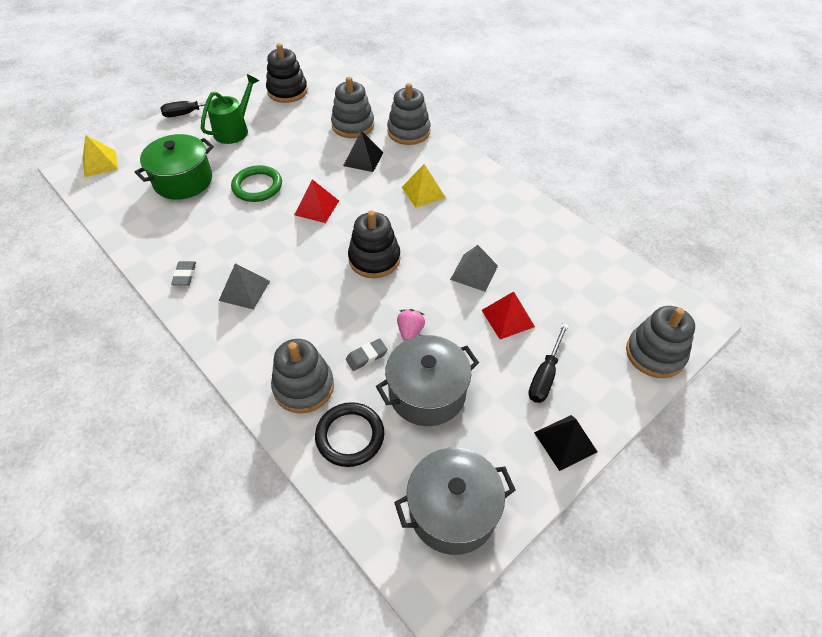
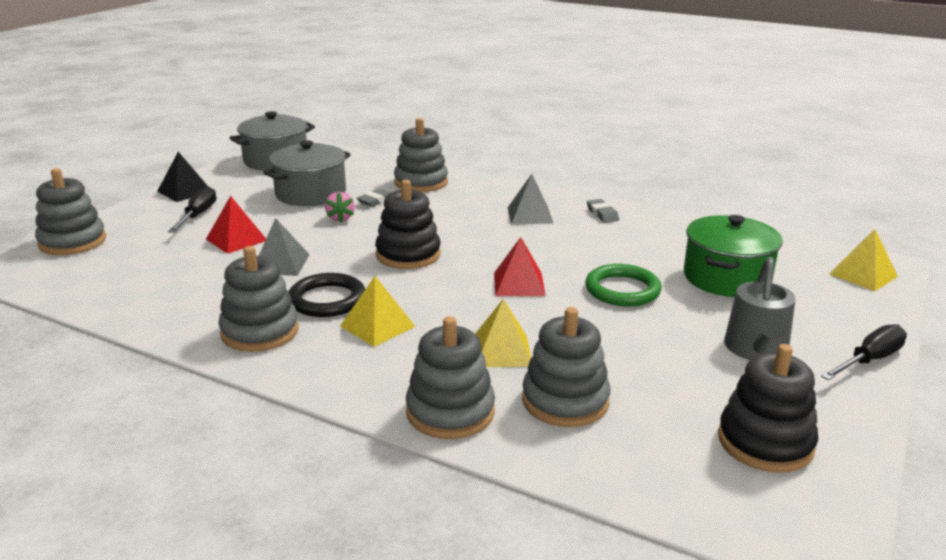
camera: 160 degrees right, 25 degrees down
(234, 130) = (756, 350): green watering can -> grey watering can
(350, 436) = (367, 171): black ring -> black ring (327, 300)
(363, 159) = (501, 351): black pyramid -> yellow pyramid
(494, 204) = (260, 331): none -> grey stacking toy

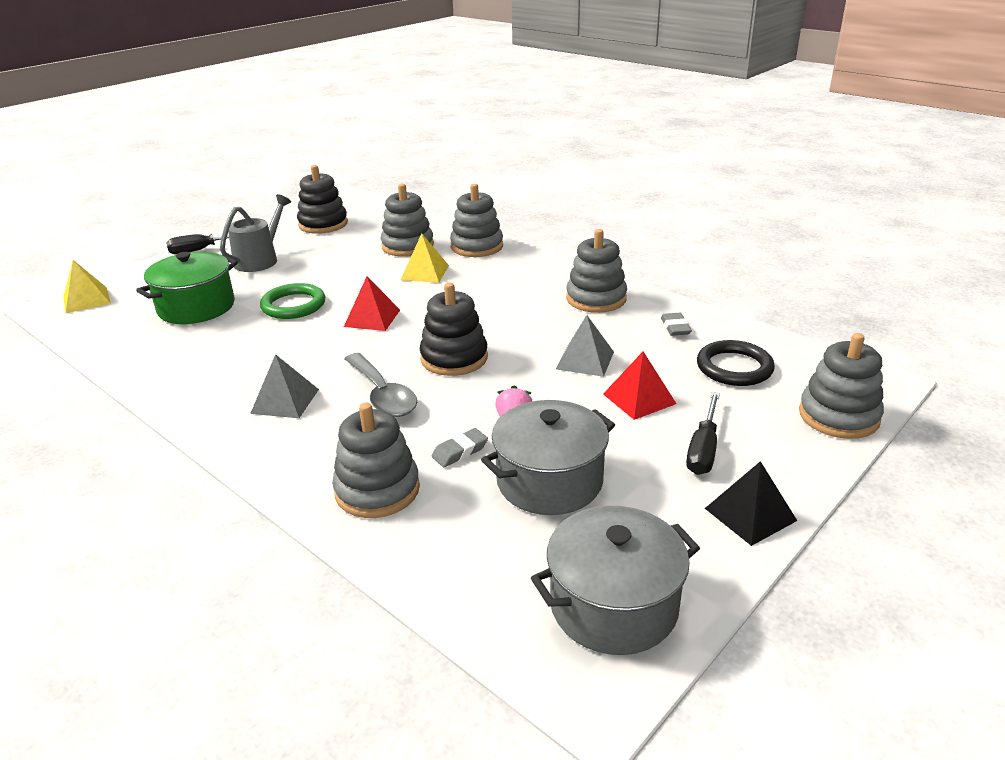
camera: 165 degrees left, 5 degrees up
(327, 300) = (541, 319): black ring -> black ring (734, 367)
(377, 326) = (505, 295): yellow pyramid -> none
(454, 225) = (382, 395): none -> grey spoon
(602, 214) = (202, 393): grey eraser -> grey eraser (675, 328)

